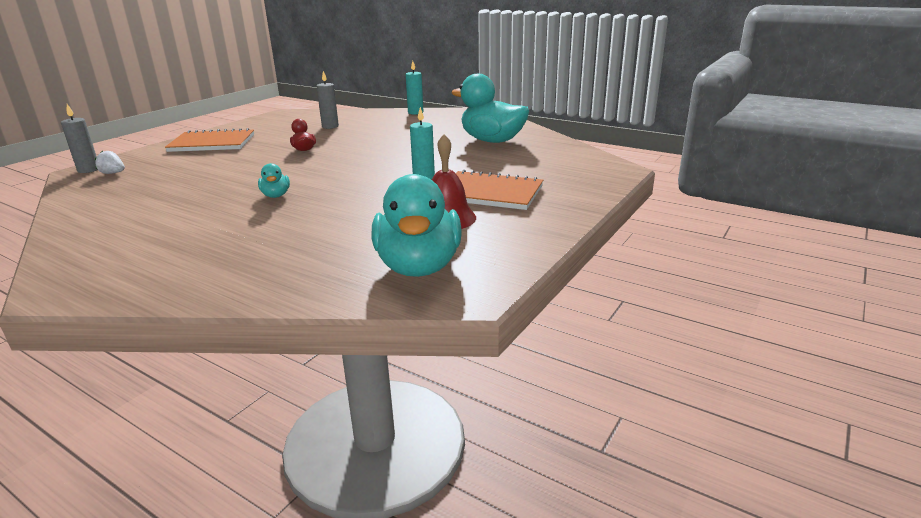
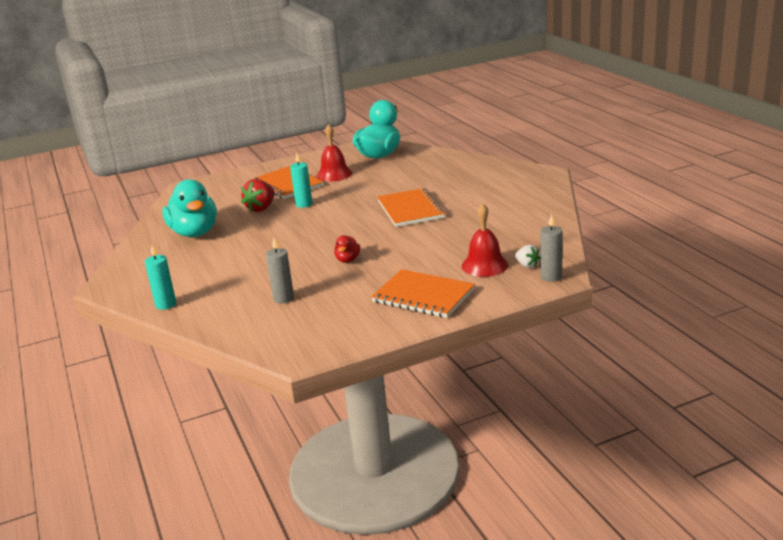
camera: 145 degrees left, 0 degrees up
(159, 166) = (484, 265): none -> red bell
(276, 195) = (410, 209): turquoise duck -> orange notebook
(468, 166) = (261, 208): none -> red strawberry

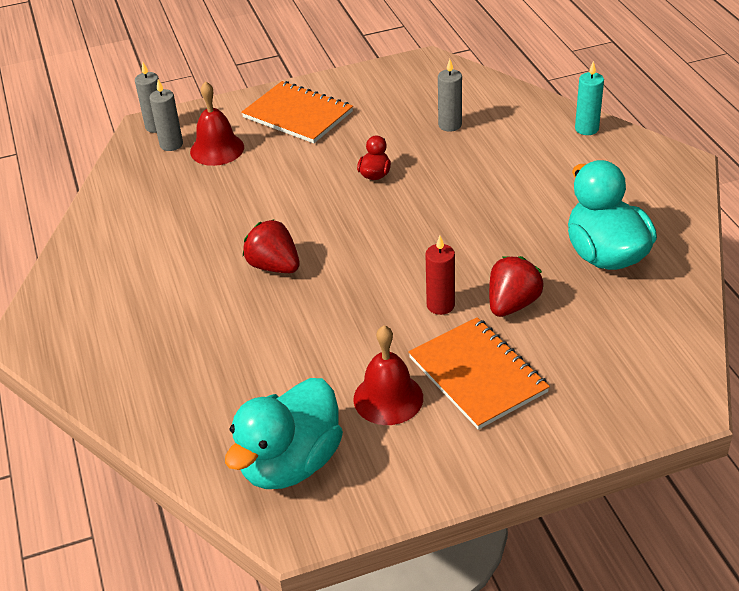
camera: 175 degrees left, 15 degrees up
(304, 204) = (440, 305): turquoise candle -> red candle
(410, 209) = (274, 266): orange notebook -> red strawberry
(527, 265) = (171, 144): white strawberry -> grey candle

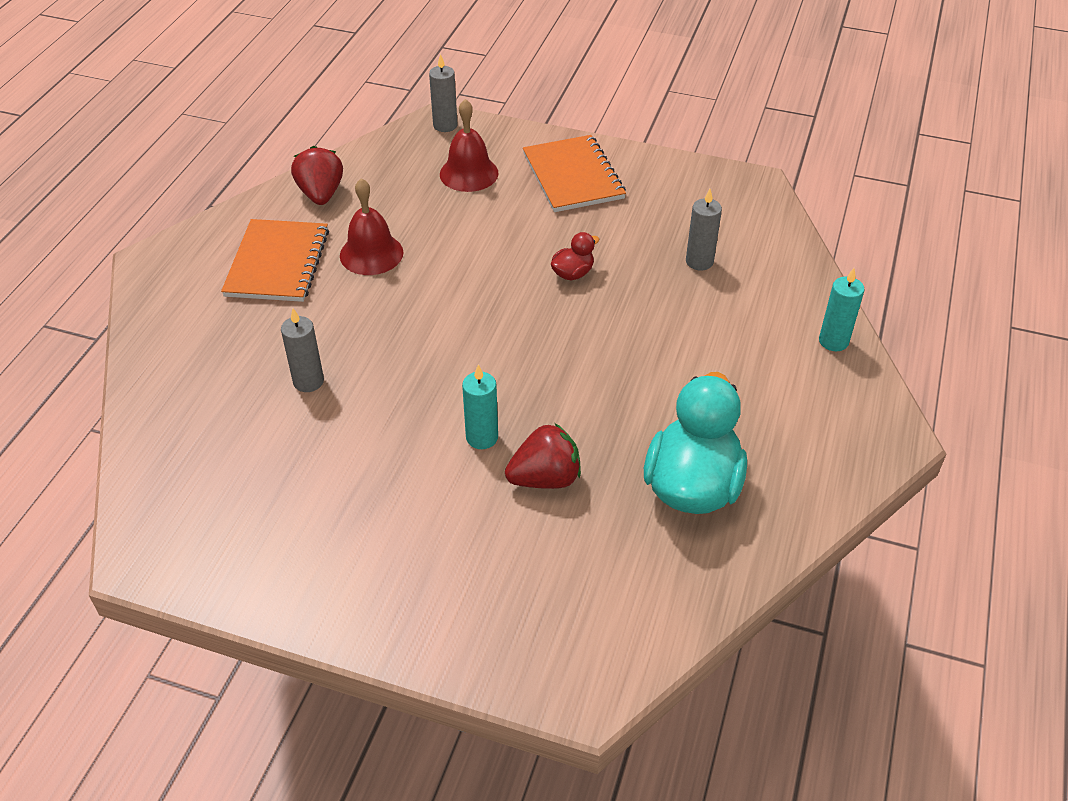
camera: 35 degrees right, 5 degrees up
(171, 144) = (438, 149): grey candle -> grey candle (308, 381)
(274, 266) = (390, 312): red strawberry -> red strawberry (321, 194)
(290, 463) = (203, 499): turquoise duck -> none
(388, 398) = (339, 495): red bell -> red bell (371, 254)
(440, 305) = (482, 437): red candle -> turquoise candle
(477, 375) = (435, 526): orange notebook -> orange notebook (277, 263)

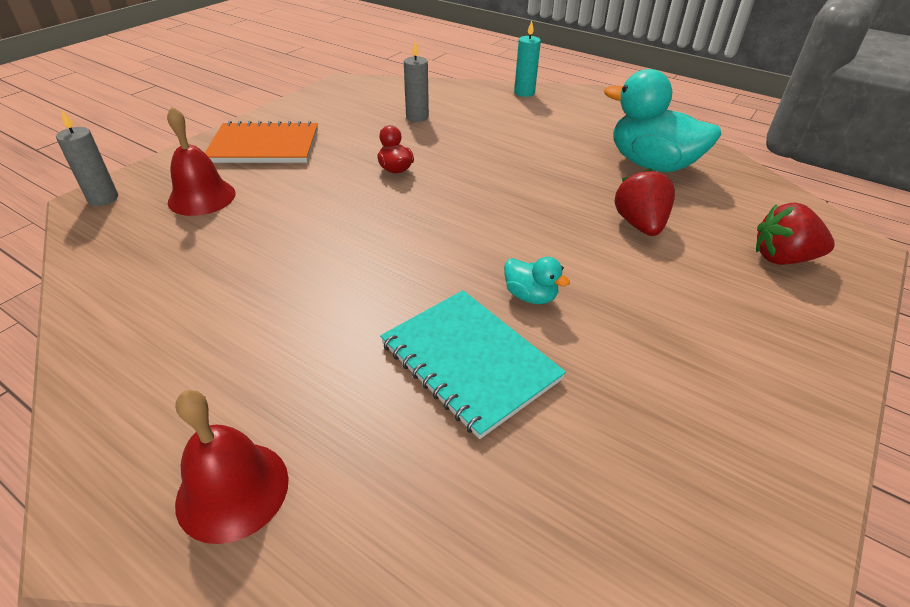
camera: 75 degrees left, 5 degrees down
(277, 263) = (231, 366): orange notebook -> none
(308, 381) = (470, 361): grey candle -> turquoise notebook
(321, 194) = (126, 308): red strawberry -> red strawberry (782, 258)
(371, 254) = (277, 281): red bell -> red bell (232, 490)
(397, 406) = (530, 296): none -> turquoise duck
(482, 437) = (586, 250): turquoise candle -> none

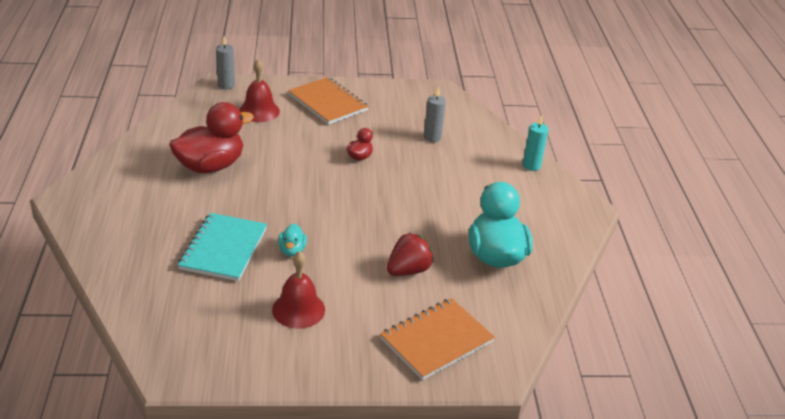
camera: 50 degrees right, 5 degrees down
(232, 490) = (102, 218): red bell -> red bell (298, 309)
(259, 290) = (210, 166): none -> red duck
(782, 258) = (437, 340): red strawberry -> orange notebook

